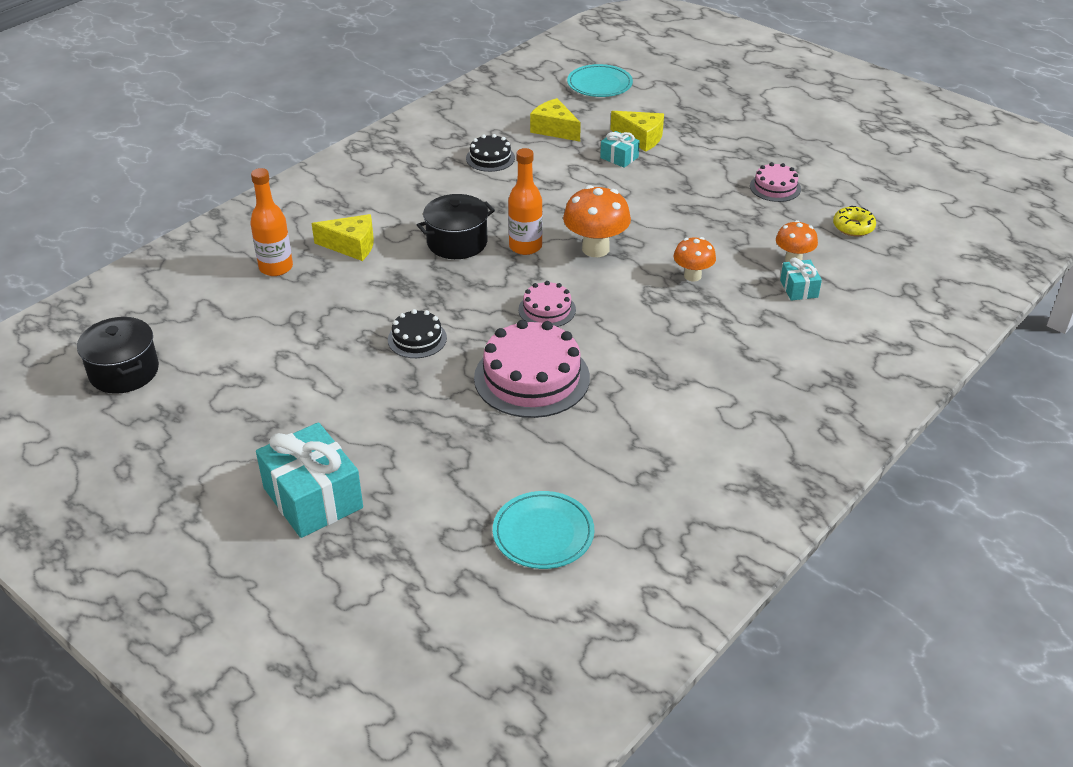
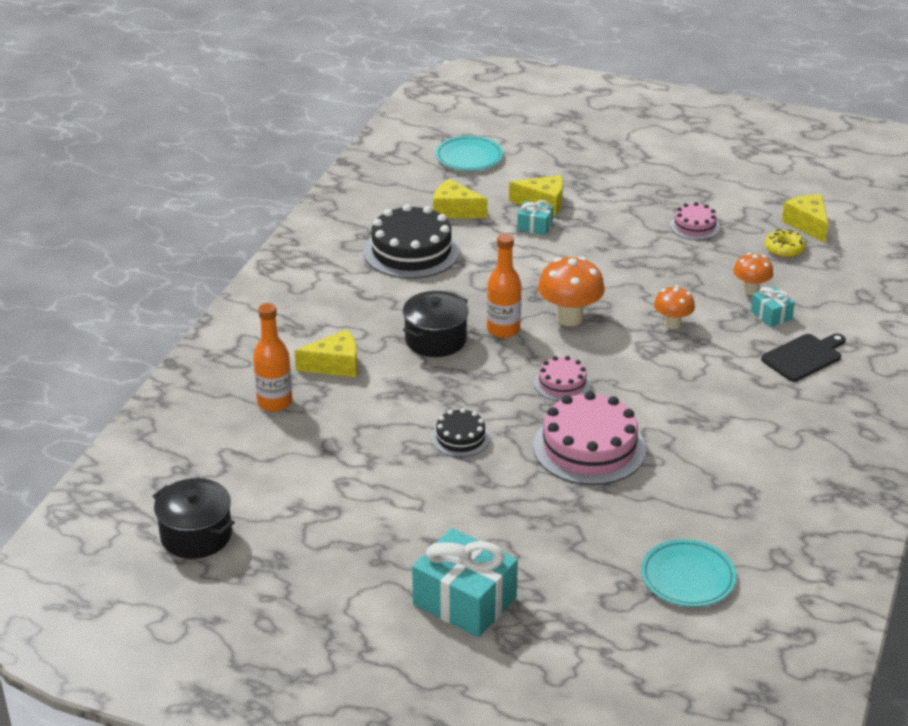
camera: 20 degrees left, 5 degrees down
(490, 158) = (411, 251): black cake -> black cake, size x1.89
(807, 338) = (804, 357): none -> black cutting board
(893, 208) = (807, 224): none -> yellow cheese

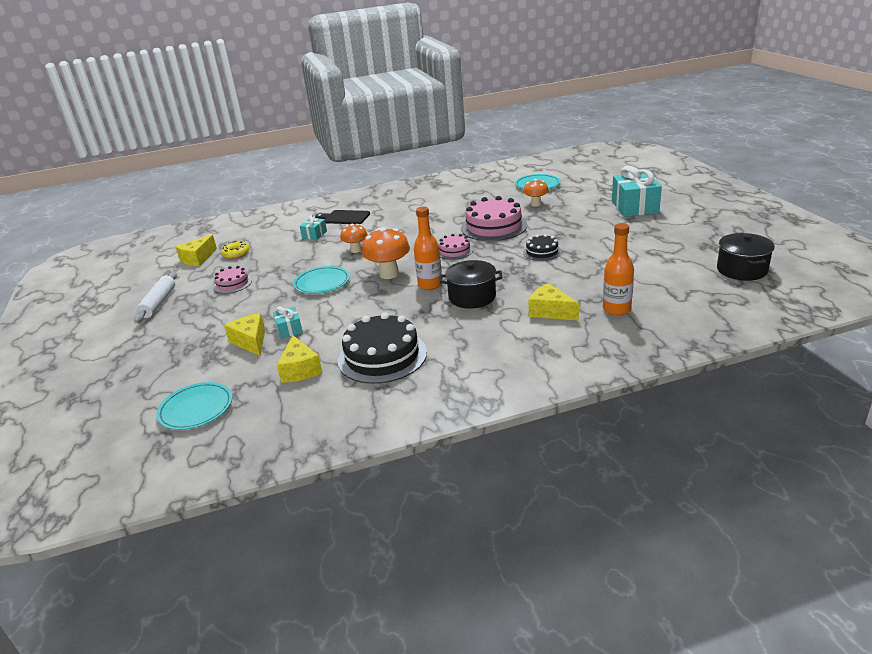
camera: 125 degrees left, 5 degrees down
(612, 273) = (322, 283): none -> turquoise plate
(708, 180) = (159, 303): none -> white rolling pin
(751, 290) = (294, 246): orange mushroom -> orange mushroom (536, 204)

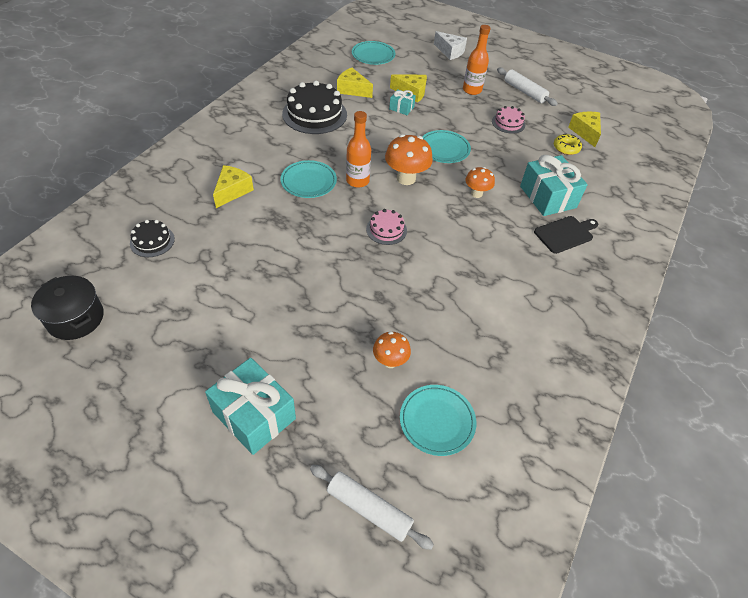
camera: 130 degrees right, 20 degrees up
(113, 375) = (450, 52): none -> white cheese
(314, 235) = (548, 197): turquoise gift -> turquoise gift, size x2.01
(472, 297) = (308, 182): black pot -> turquoise plate
(494, 226) = (391, 287): pink cake -> none
(542, 252) = (300, 263): black cake -> black cake (152, 241)
(550, 311) = (232, 191): yellow cheese -> yellow cheese turned 60 degrees counterclockwise
(600, 176) = (369, 509): none -> white rolling pin
(616, 309) = (179, 214): orange bottle -> orange bottle (472, 90)

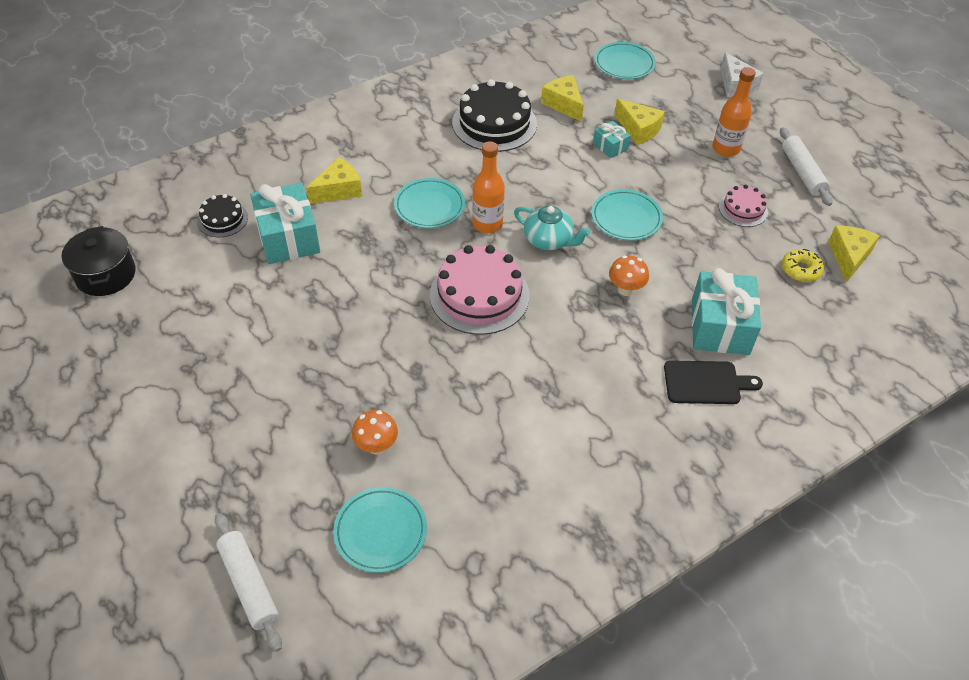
camera: 30 degrees right, 0 degrees up
(254, 415) = (203, 441): turquoise gift -> turquoise gift (288, 237)
(386, 230) = (479, 295): pink cake -> pink cake, size x1.89
(406, 178) = (549, 240): orange mushroom -> turquoise teapot

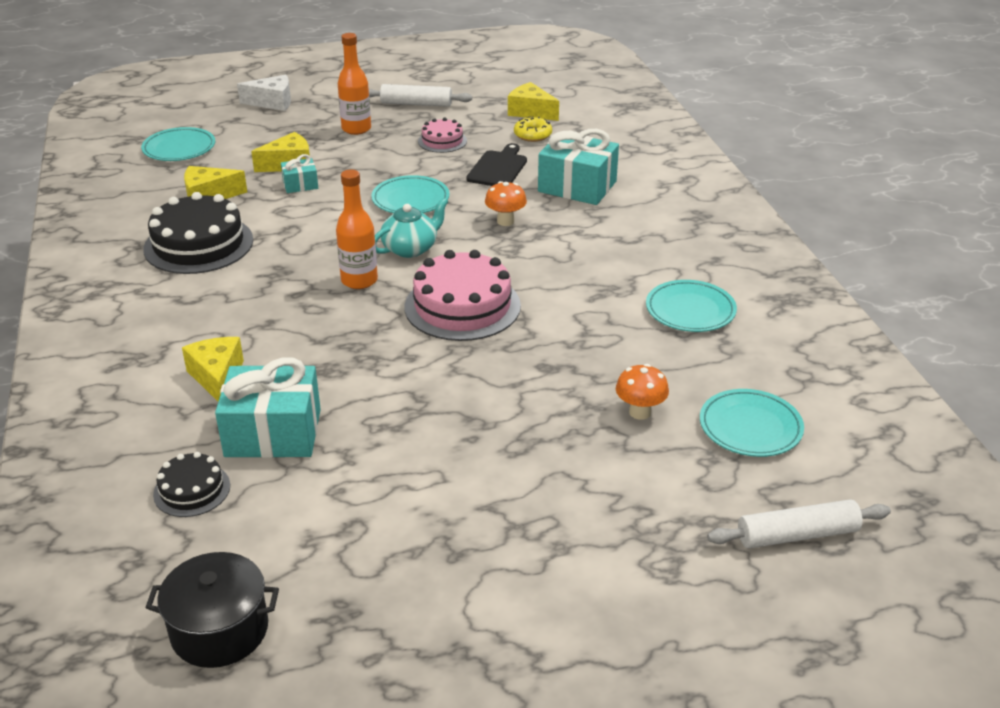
camera: 70 degrees left, 15 degrees down
(429, 206) = (301, 314): turquoise plate -> turquoise plate (690, 310)
(705, 383) = (637, 208): black cutting board -> black cutting board (498, 168)

